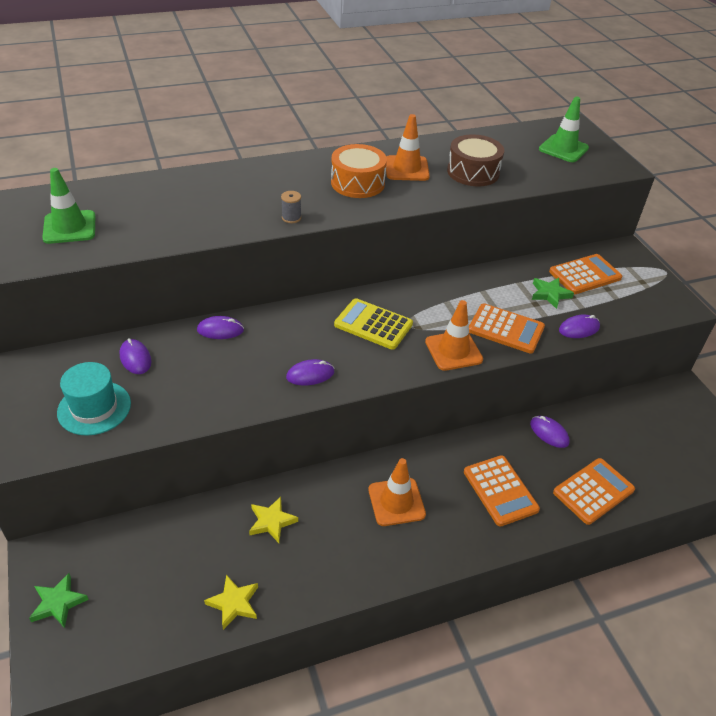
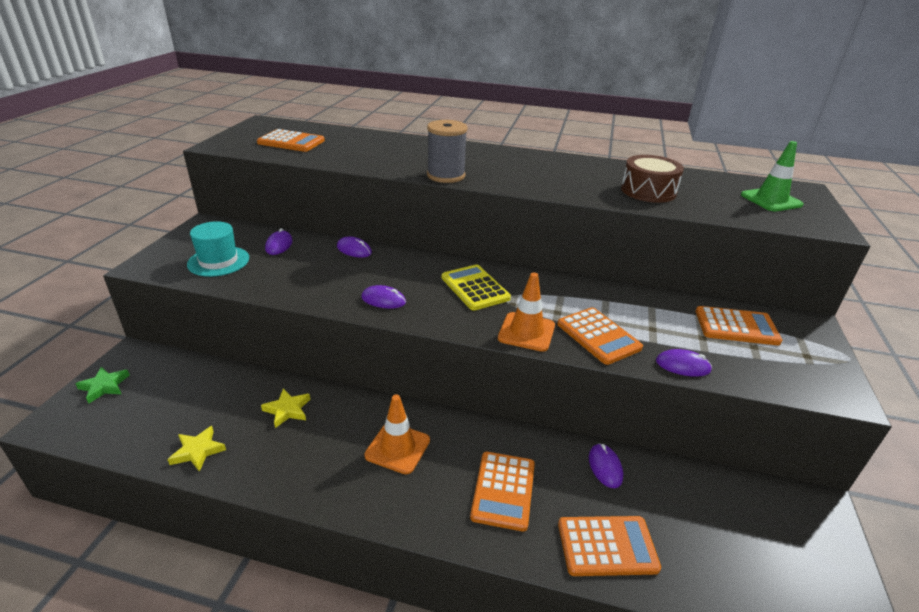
camera: 35 degrees right, 10 degrees down
(69, 227) = (291, 142): green traffic cone -> orange calculator
(291, 218) = (446, 176): grey spool -> grey spool, size x2.16
(357, 183) = (529, 171): orange drum -> none
(406, 169) = (585, 174): orange traffic cone -> none
(550, 294) = (677, 327): green star -> none

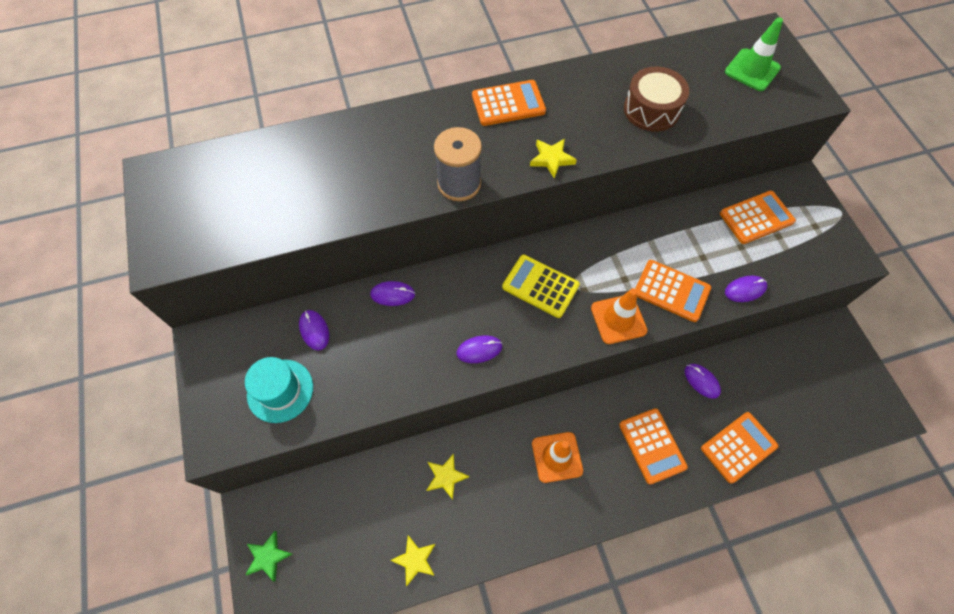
camera: 30 degrees left, 30 degrees up
(291, 142) = (236, 202): orange calculator -> orange calculator (508, 104)
(532, 186) = (551, 159): none -> yellow star

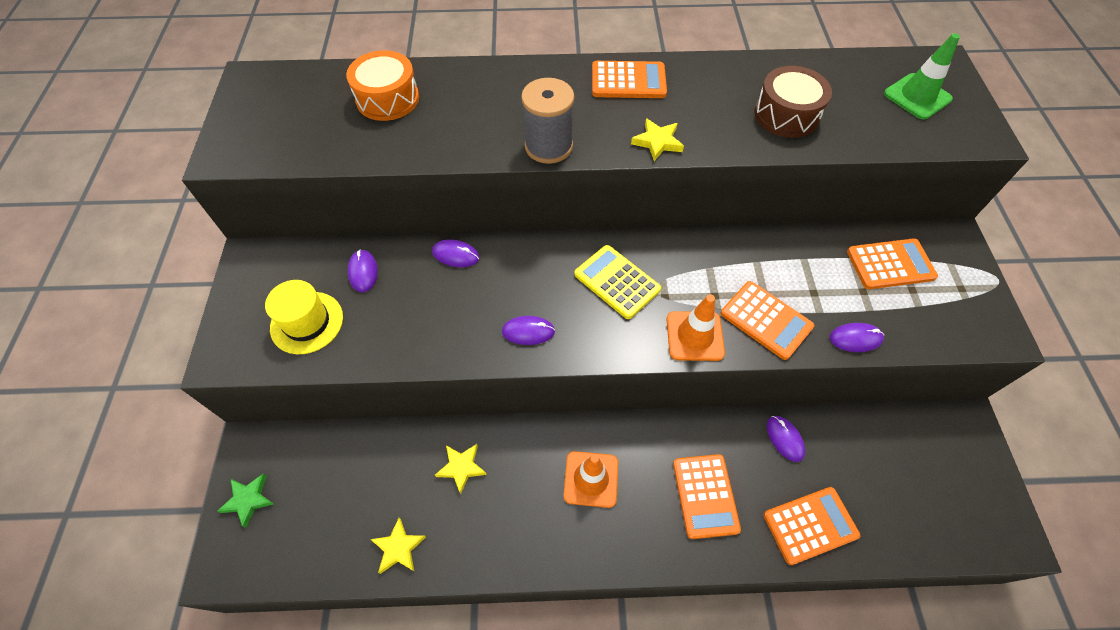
camera: 15 degrees right, 5 degrees down
(280, 390) = (307, 322): turquoise hat -> yellow hat
(296, 167) = (387, 99): none -> orange drum

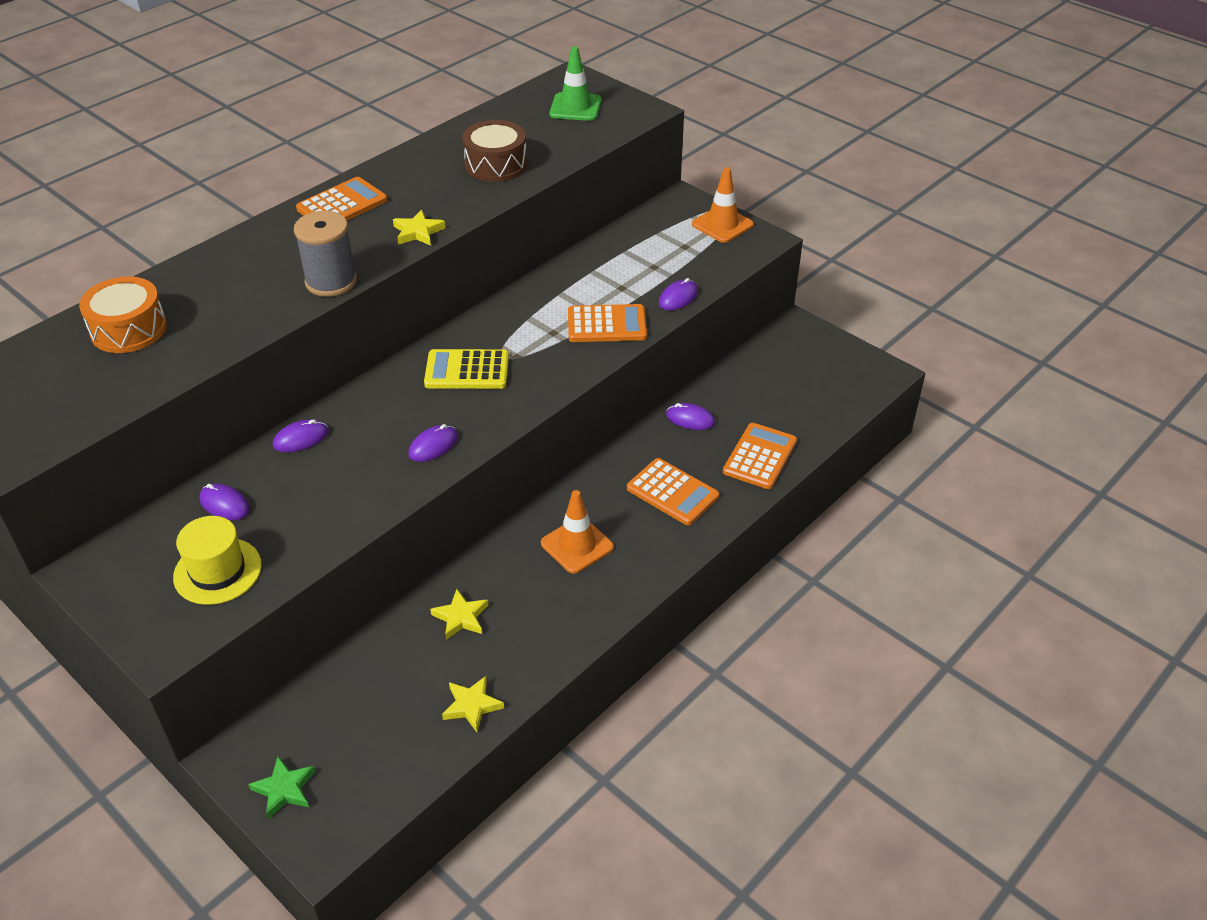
camera: 45 degrees left, 15 degrees down
(694, 336) = (567, 366): orange traffic cone -> orange traffic cone (722, 225)
(890, 264) = (655, 240): orange calculator -> none

